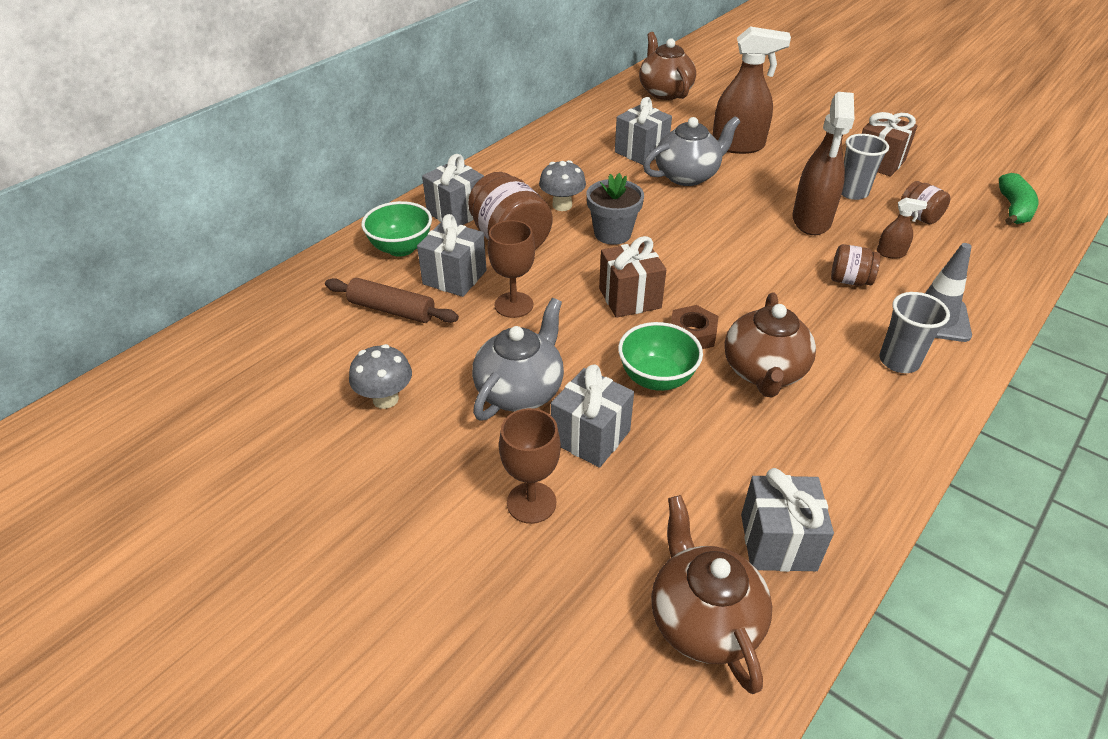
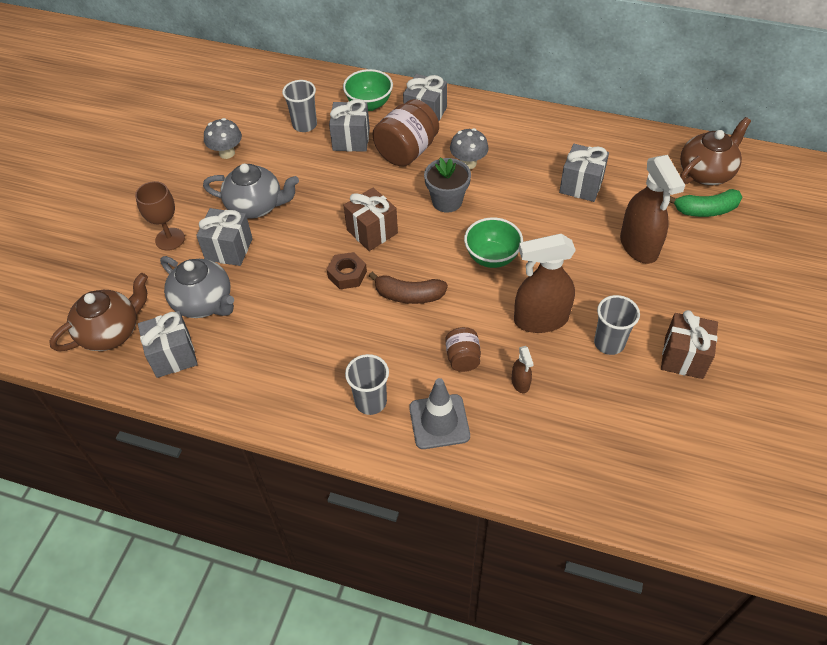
camera: 70 degrees right, 10 degrees up
(392, 310) = (304, 125): brown rolling pin -> grey cup
(514, 305) = (336, 176): brown goblet -> none
(656, 378) = (293, 267): green bowl -> green bowl (492, 257)
(687, 176) = (561, 224): grey teapot -> grey teapot (204, 302)
(745, 295) = (409, 295): none -> brown banana
(763, 372) = (324, 322): brown teapot -> none
(919, 216) = (597, 399): brown jar -> none
(1013, 209) = (664, 480): green banana -> green banana (706, 210)

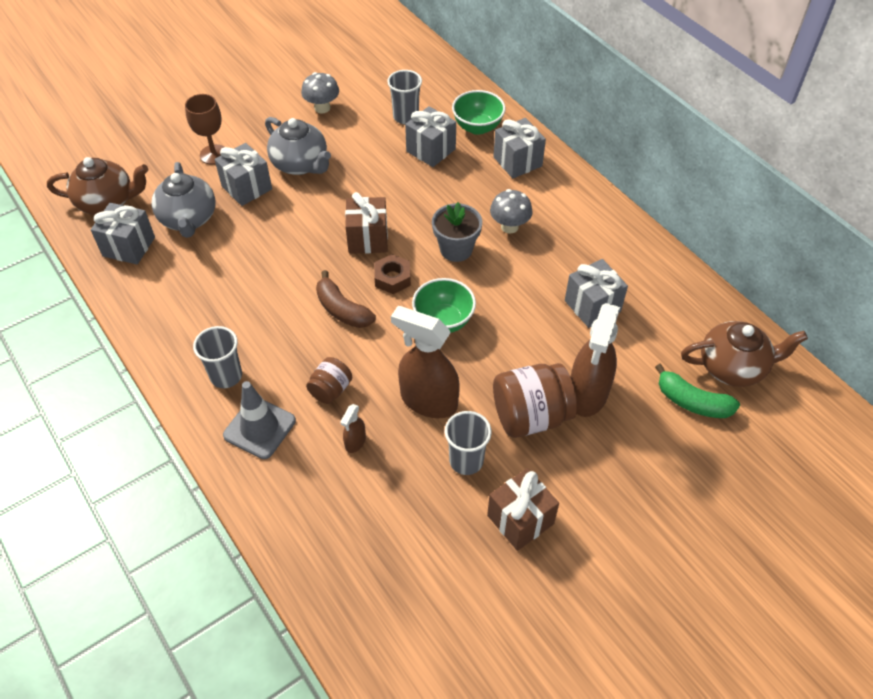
camera: 35 degrees right, 0 degrees up
(347, 274) = (312, 262): brown nut -> brown nut (392, 278)
(407, 151) = (467, 186): brown jar -> brown jar (530, 416)

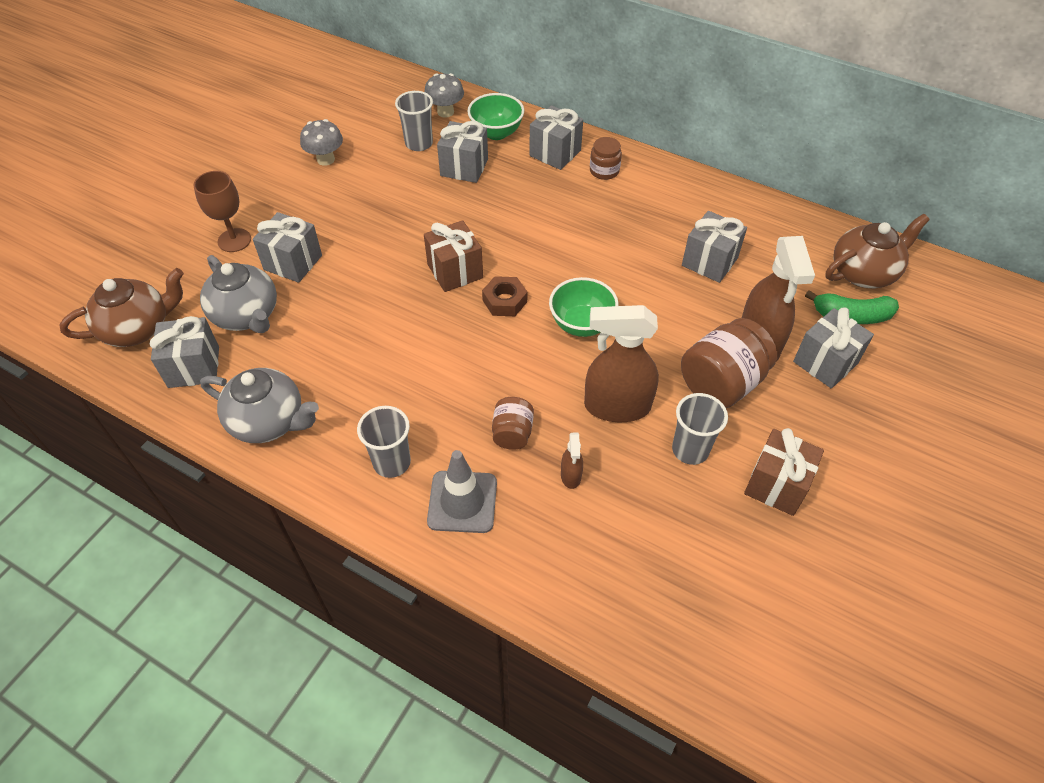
camera: 25 degrees left, 0 degrees up
(300, 164) = (337, 221): grey teapot -> grey teapot (268, 421)
(342, 310) = (473, 349): brown banana -> none
(456, 249) = (549, 252): grey flower pot -> none
(509, 226) = (586, 215): grey mushroom -> grey mushroom (445, 112)
(551, 192) = (604, 171): none -> brown jar
(637, 434) = (825, 362): none -> grey gift

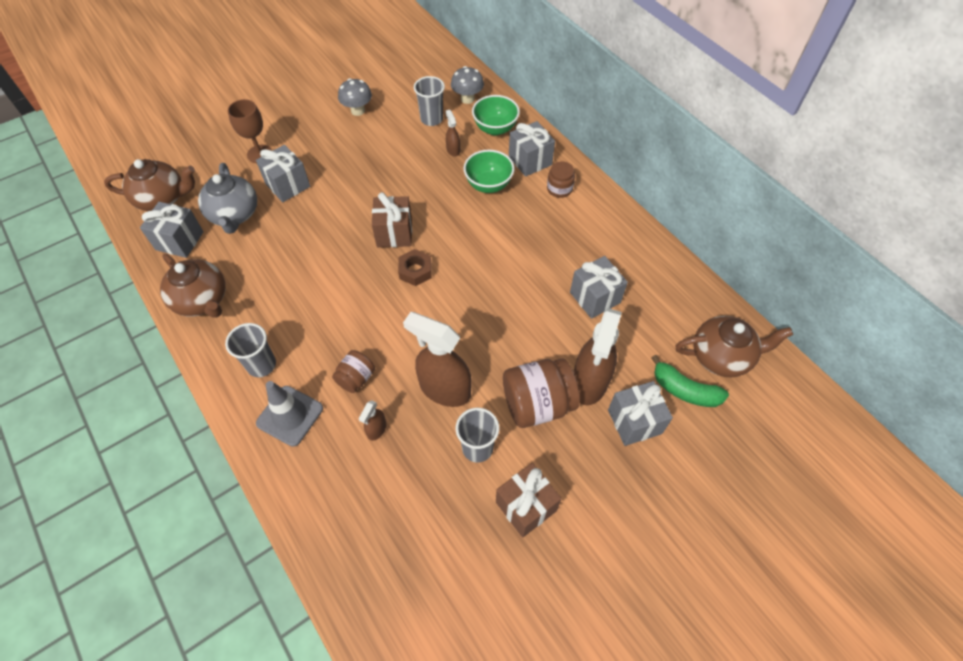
camera: 25 degrees right, 5 degrees up
(268, 421) = (202, 300): grey teapot -> brown teapot
(464, 167) = (453, 150): grey gift -> brown spray bottle
(581, 324) = (460, 312): green bowl -> green bowl (488, 185)

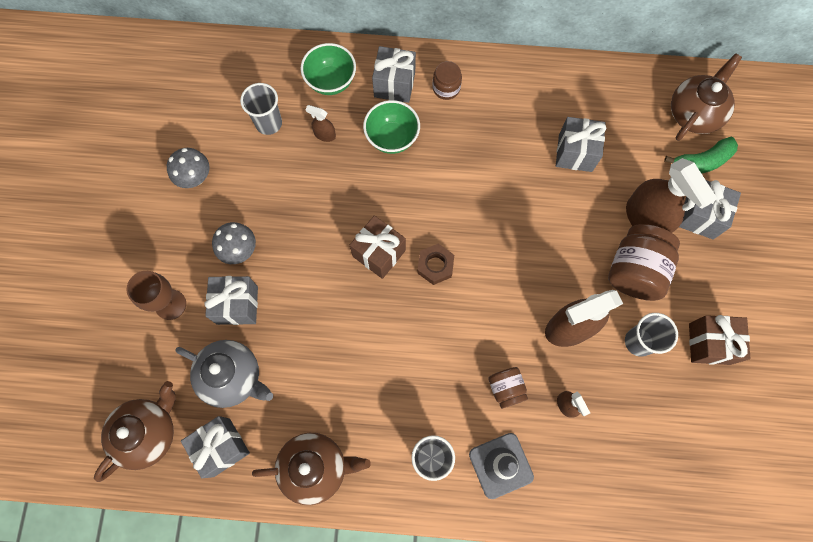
camera: 50 degrees left, 15 degrees up
(467, 99) = (271, 74): grey mushroom -> grey mushroom (239, 250)

